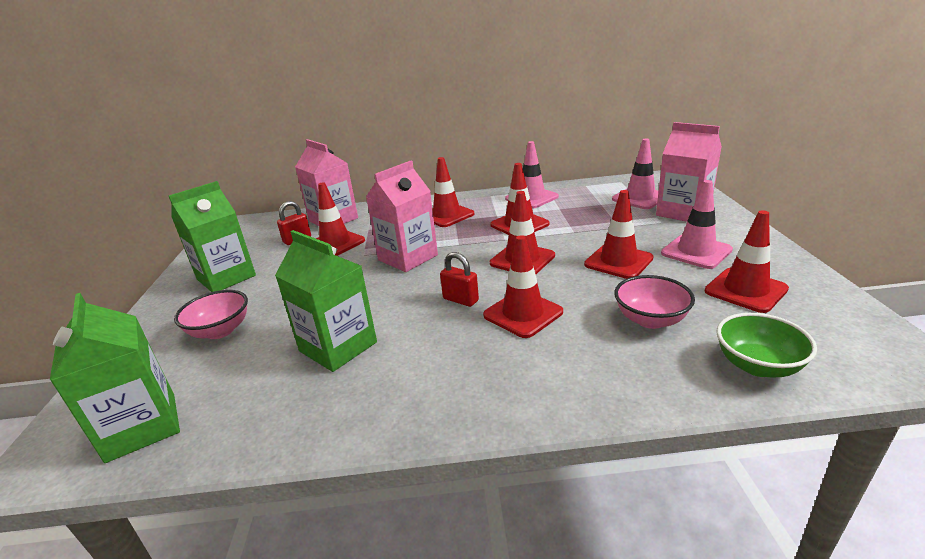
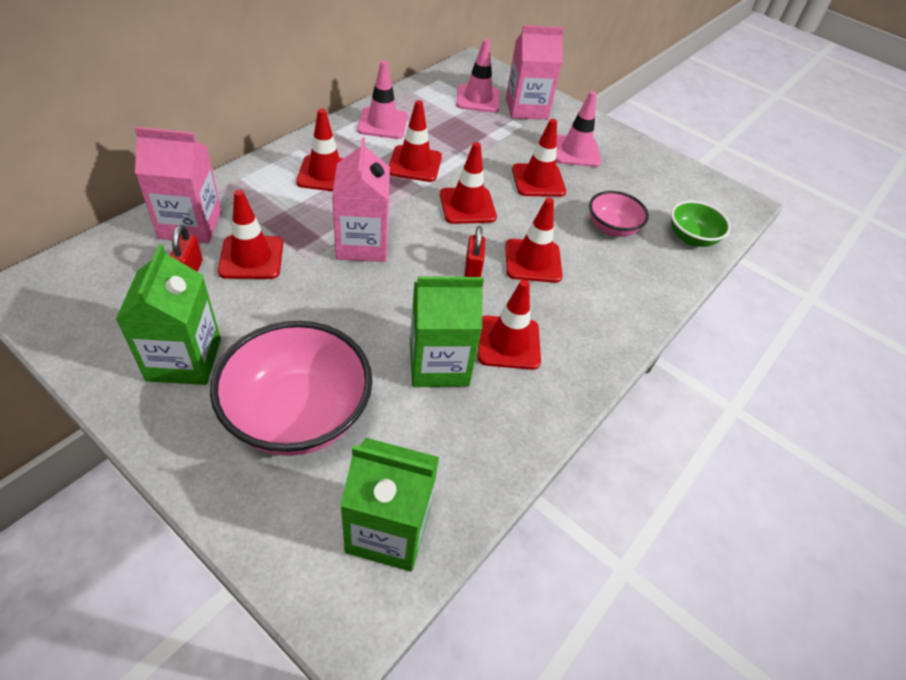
camera: 55 degrees left, 20 degrees up
(220, 331) = (298, 415): pink bowl -> pink bowl, size x1.83
(460, 300) = (472, 269): red padlock -> red padlock turned 75 degrees counterclockwise
(745, 290) = (635, 179): red traffic cone -> red traffic cone (508, 343)

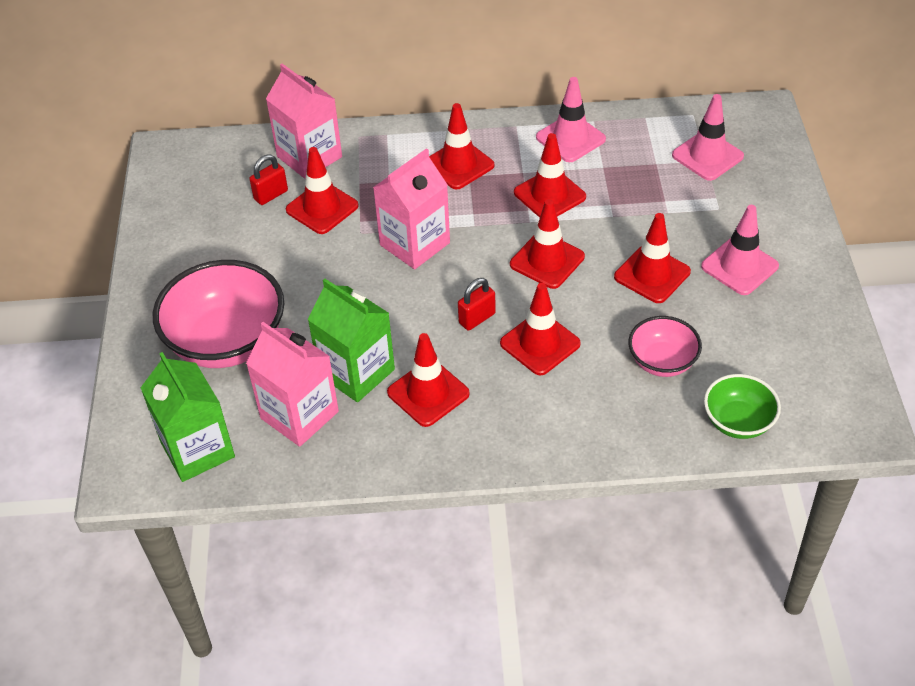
camera: 55 degrees right, 0 degrees up
(184, 359) = (203, 258): green carton -> none
(526, 108) = (750, 192): pink carton -> pink carton (299, 415)

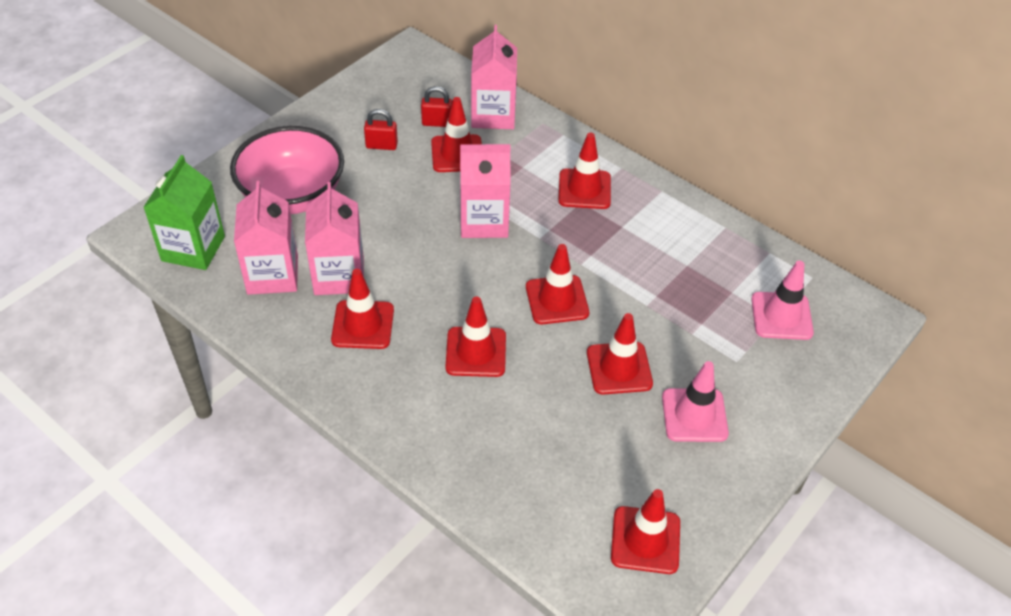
camera: 40 degrees right, 0 degrees up
(356, 372) = (339, 276): green carton -> pink carton
(477, 318) = (457, 301): red padlock -> red padlock (381, 145)
(549, 195) = (620, 256): red traffic cone -> red traffic cone (645, 540)
(570, 138) = (690, 227): pink traffic cone -> none
(662, 361) = (542, 434): pink bowl -> none
(738, 421) = (538, 523): green bowl -> none

